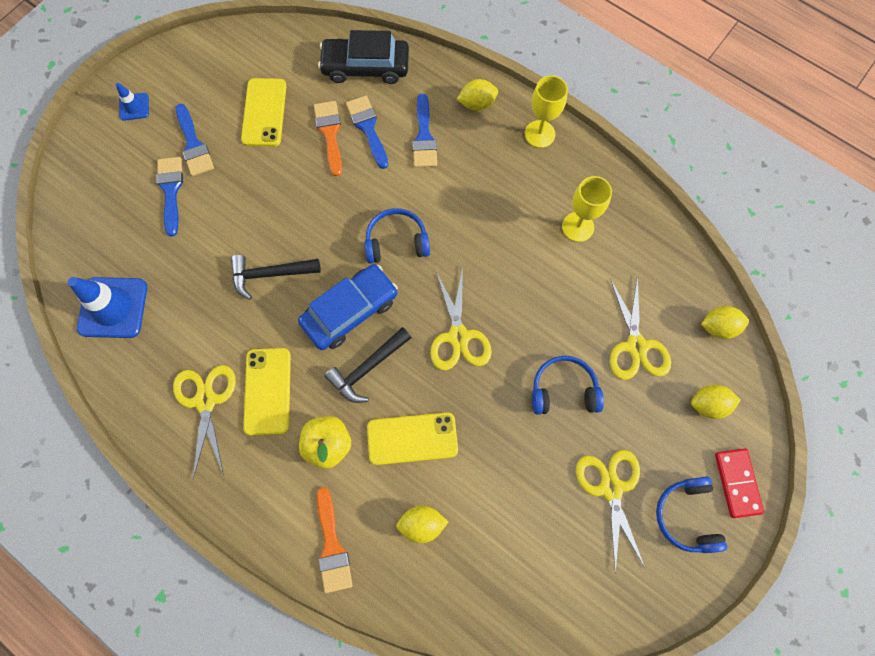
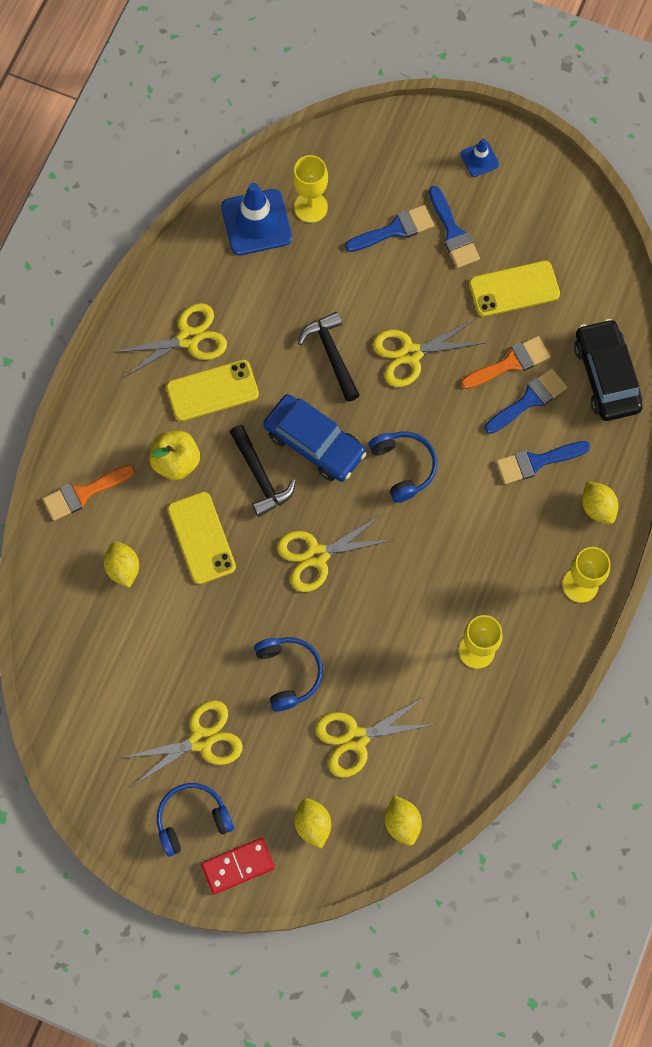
camera: 75 degrees right, 0 degrees up
(118, 255) = (310, 207): none -> yellow goblet
(194, 145) = (453, 233): blue brush -> blue brush turned 75 degrees counterclockwise
(293, 208) = (410, 354): none -> yellow scissors
(367, 368) = (260, 476): black hammer -> black hammer turned 150 degrees counterclockwise

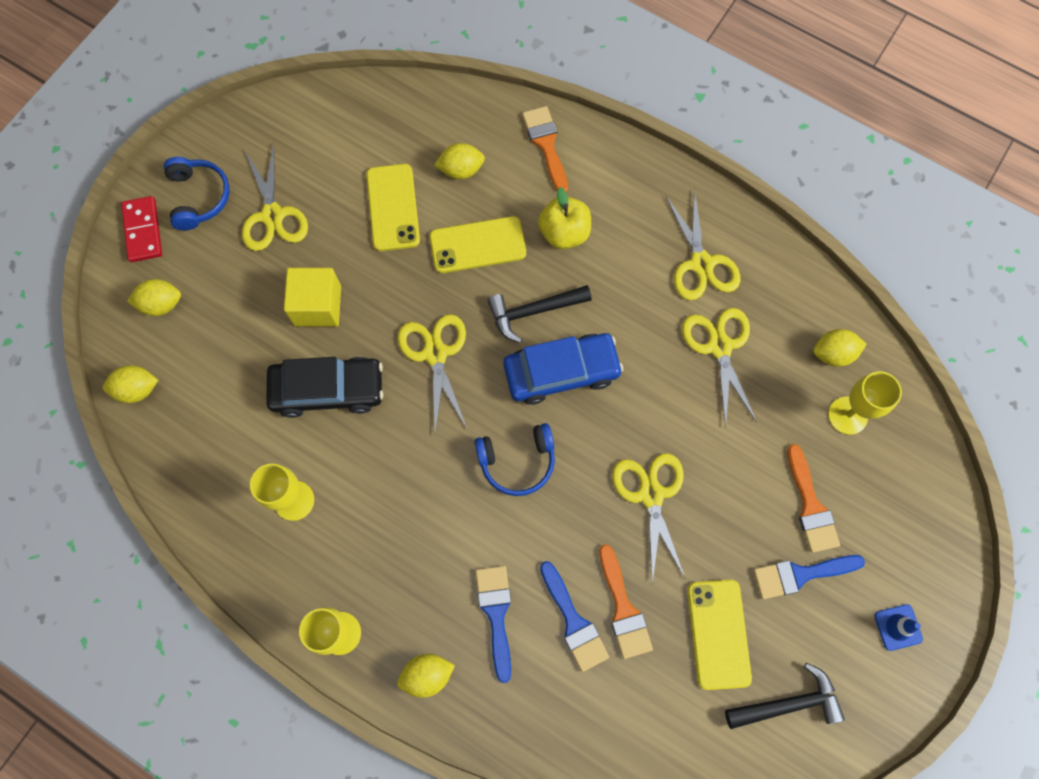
camera: 100 degrees right, 0 degrees up
(212, 391) = (637, 279): yellow phone -> yellow phone (393, 207)
(256, 222) = (833, 353): blue traffic cone -> yellow lemon
(288, 673) = (318, 306): blue headphones -> yellow cube
(314, 443) = (561, 372): blue car -> blue car turned 150 degrees counterclockwise
(332, 354) = (662, 408): black hammer -> black hammer (788, 703)
(356, 738) = (234, 359): yellow scissors -> yellow scissors (719, 346)
(395, 229) = (810, 506): blue brush -> orange brush
(606, 375) = (590, 725): black car -> black car (328, 390)

